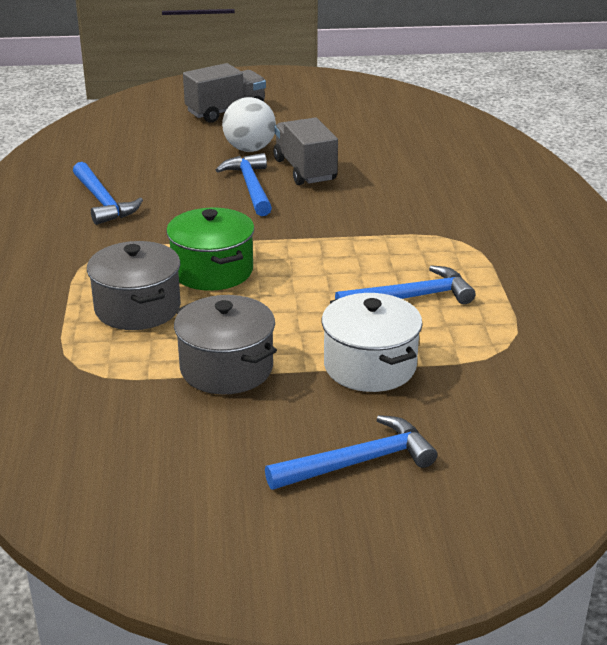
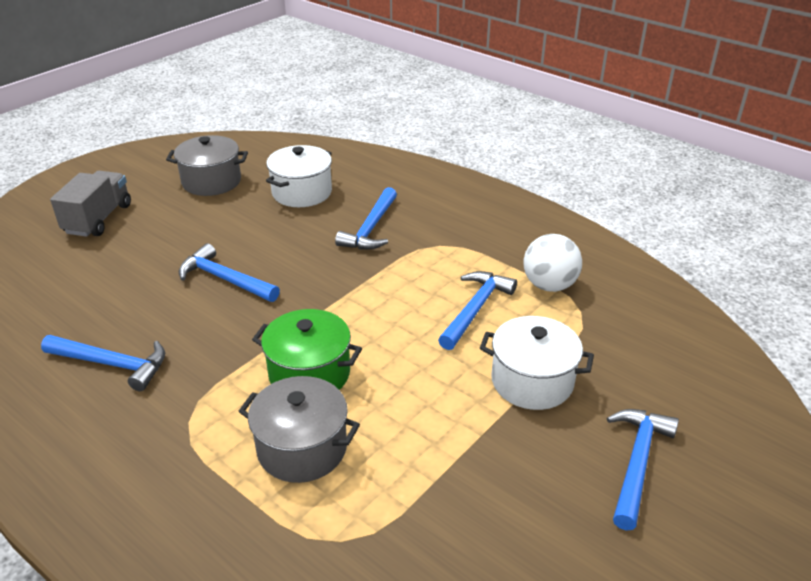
camera: 45 degrees left, 5 degrees up
(226, 368) = (449, 453): grey pot -> grey pot (211, 182)
(249, 149) = (173, 245): white ball -> white ball (549, 285)
(305, 170) = (246, 242): grey truck -> none
(407, 154) = (302, 192): none -> white pot
(421, 203) = (370, 228): none -> blue hammer

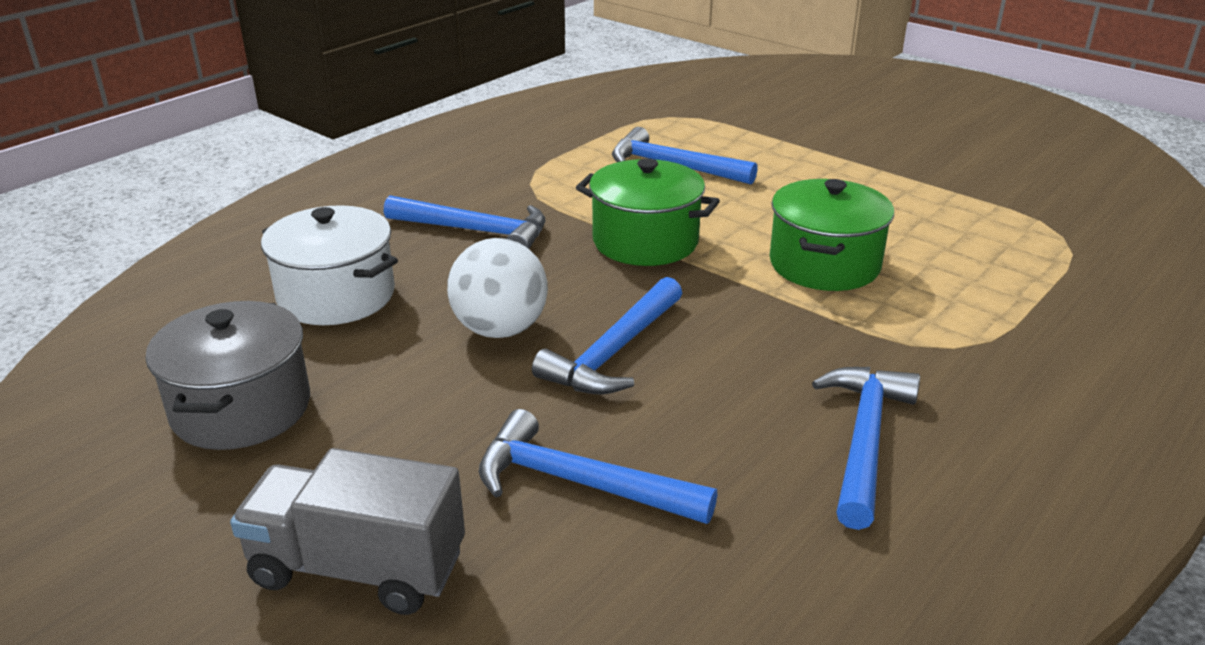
camera: 90 degrees left, 5 degrees down
(302, 448) = (953, 263): grey pot -> none
(352, 293) = (645, 241): none -> green pot
(532, 381) = (792, 144): white pot -> none
(549, 285) = (622, 127): white ball -> white ball (500, 329)
(637, 463) = (883, 111): blue hammer -> blue hammer (579, 482)

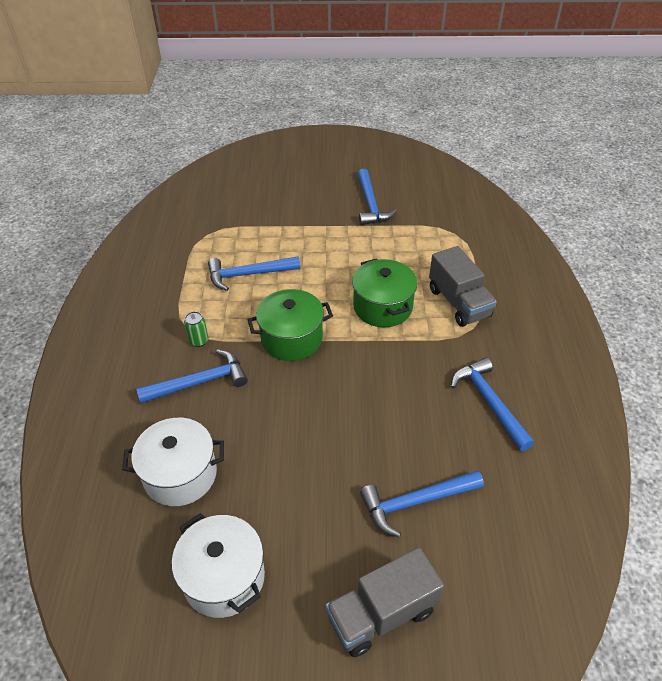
camera: 40 degrees left, 15 degrees up
(241, 408) = (224, 577): grey pot -> white pot
(500, 329) = (288, 440): white ball -> none
(527, 197) = (198, 341): none -> green can
(613, 352) = (352, 420): blue hammer -> blue hammer (370, 204)
(965, 310) = (459, 303): none -> grey truck

